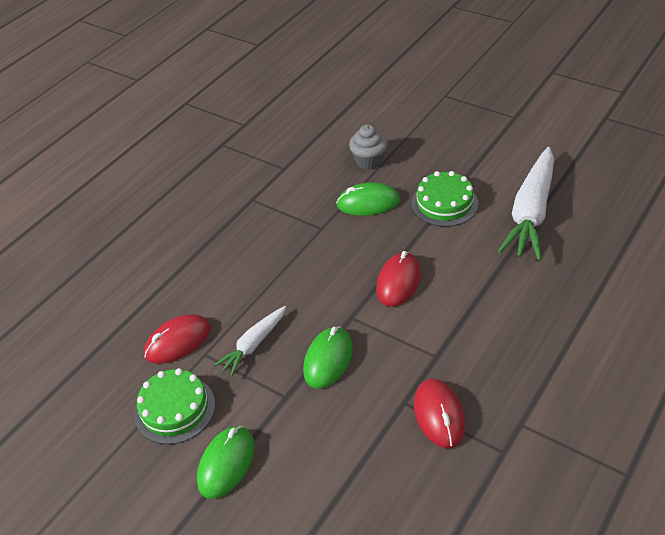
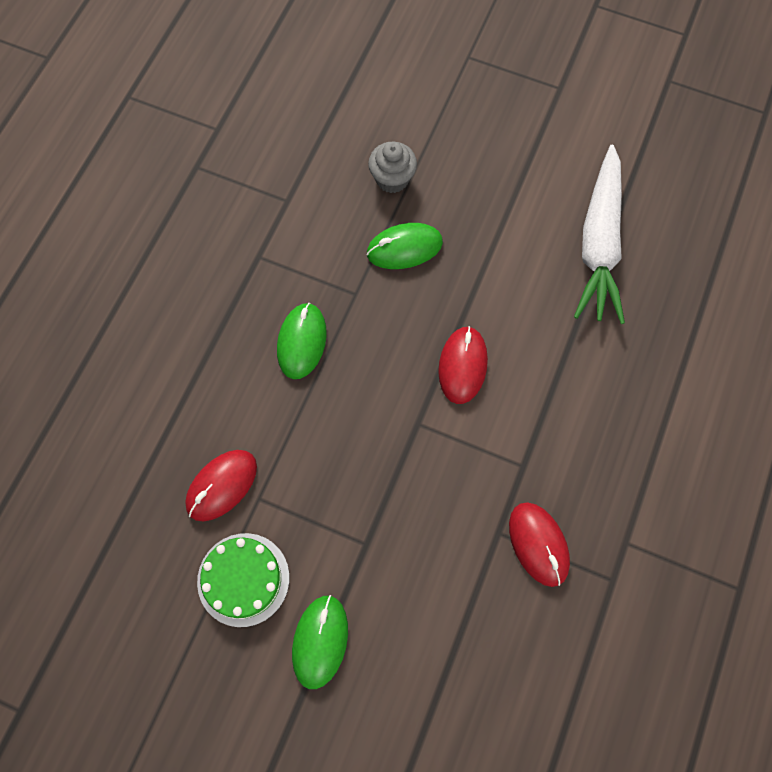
camera: 15 degrees left, 25 degrees up
(253, 344) = (313, 478): white carrot -> none
(328, 360) = (403, 487): green mouse -> green mouse (301, 342)
(444, 203) = (496, 239): green cake -> none

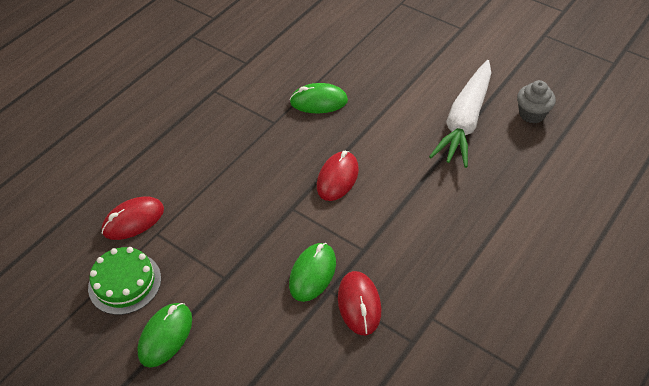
camera: 15 degrees right, 20 degrees down
(301, 342) = (225, 144): green mouse -> green mouse (312, 273)
(392, 179) = (324, 61): grey cupcake -> grey cupcake (532, 114)

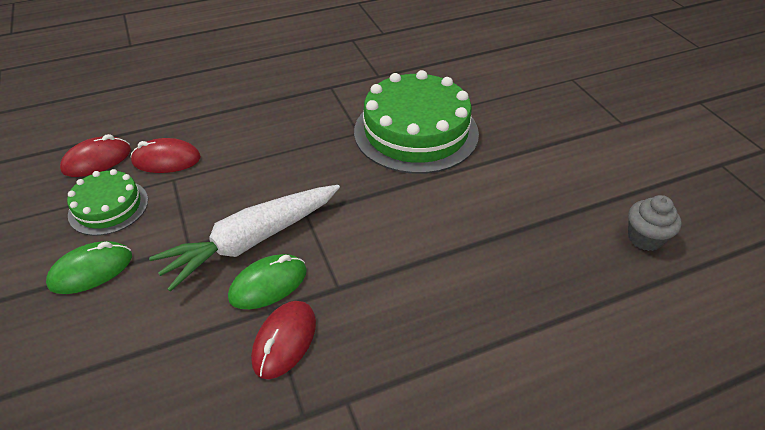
camera: 30 degrees right, 5 degrees down
(318, 101) = (416, 132): green mouse -> green cake
(337, 178) = (373, 206): red mouse -> red mouse (97, 160)
(465, 121) = (556, 211): white carrot -> white carrot (252, 241)

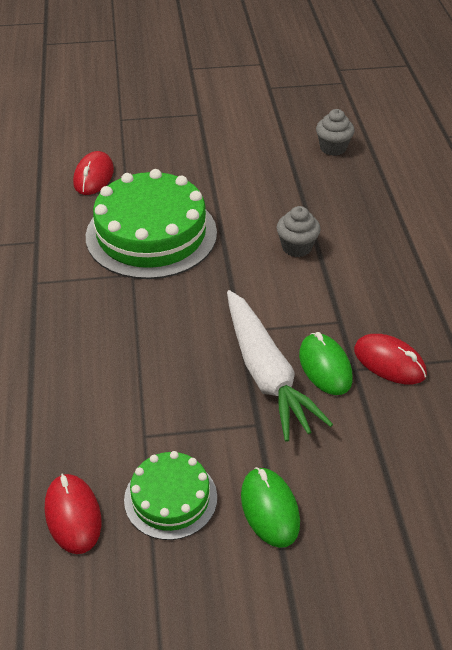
camera: 75 degrees left, 0 degrees up
(166, 160) = (105, 442): red mouse -> red mouse (94, 177)
(443, 234) = (296, 247): none -> grey cupcake

